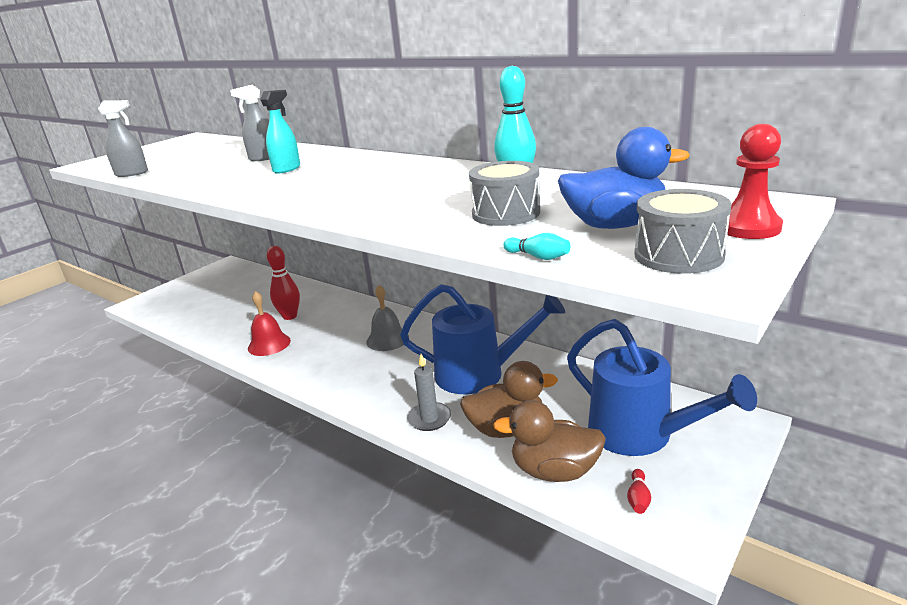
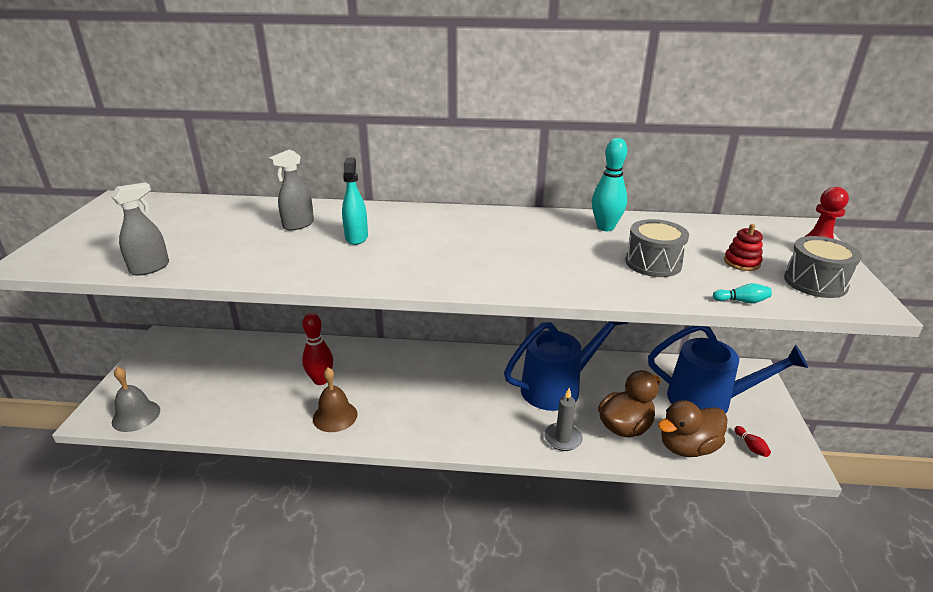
camera: 35 degrees left, 5 degrees up
(269, 344) = (335, 416): red bell -> brown bell
(387, 339) = (447, 378): grey bell -> grey bell (136, 416)
(615, 225) = (741, 262): blue duck -> red stacking toy

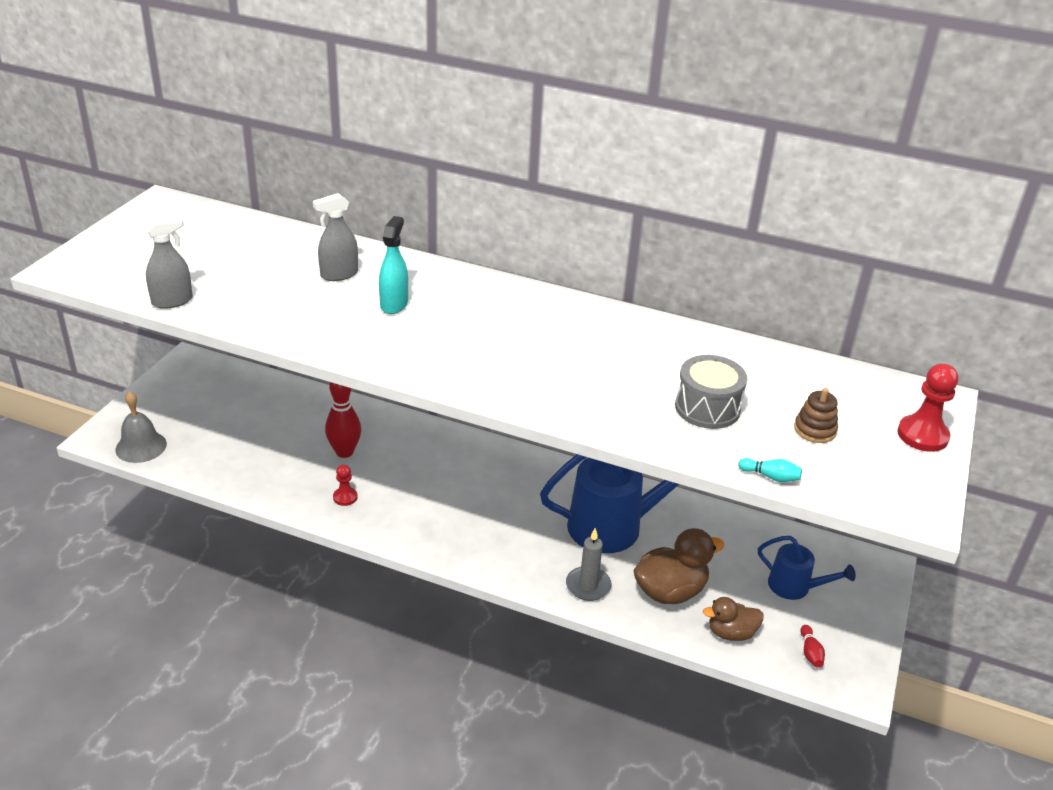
camera: 15 degrees right, 5 degrees up
(335, 416) = (345, 497): brown bell -> red pawn
(605, 227) = (687, 348): turquoise bowling pin -> none
(687, 447) = (731, 633): brown duck -> brown duck, size x0.63
(709, 400) = (795, 587): blue watering can -> blue watering can, size x0.54
(741, 262) = (814, 430): red stacking toy -> brown stacking toy
(815, 282) = (881, 474): grey drum -> none

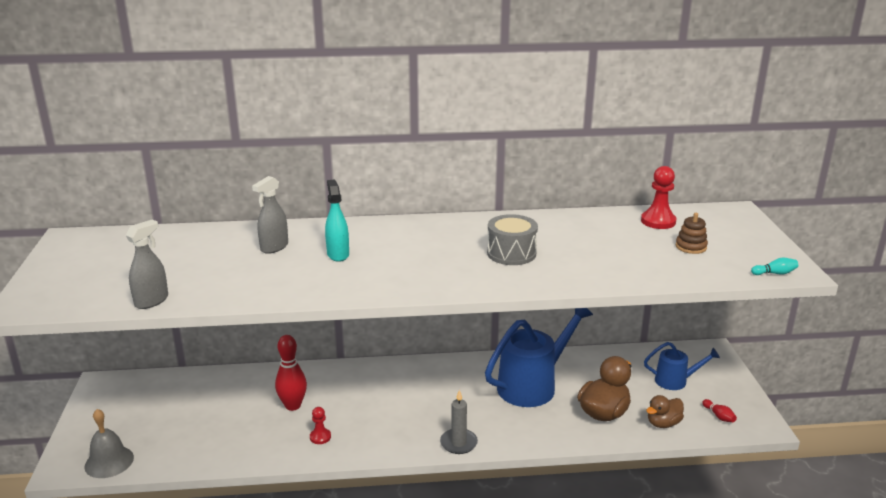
camera: 25 degrees left, 10 degrees down
(588, 586) = (548, 430): grey candle -> grey candle (458, 443)
(707, 408) = (616, 254): grey drum -> grey drum (511, 253)
(770, 477) = (696, 279): turquoise bowling pin -> turquoise bowling pin (775, 273)
(922, 435) = (750, 232): red pawn -> red pawn (658, 221)

